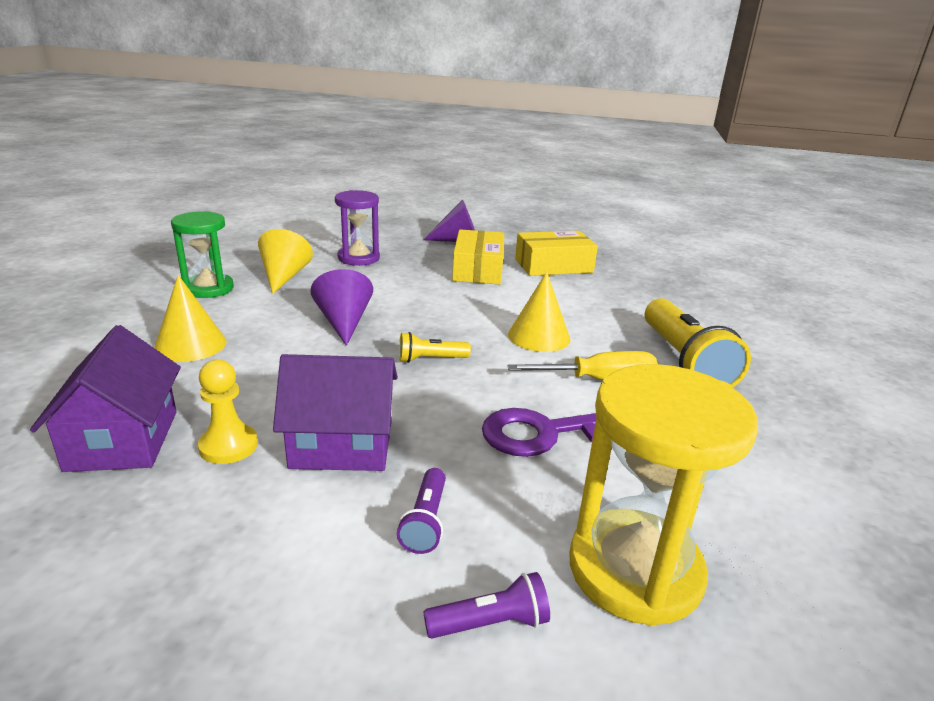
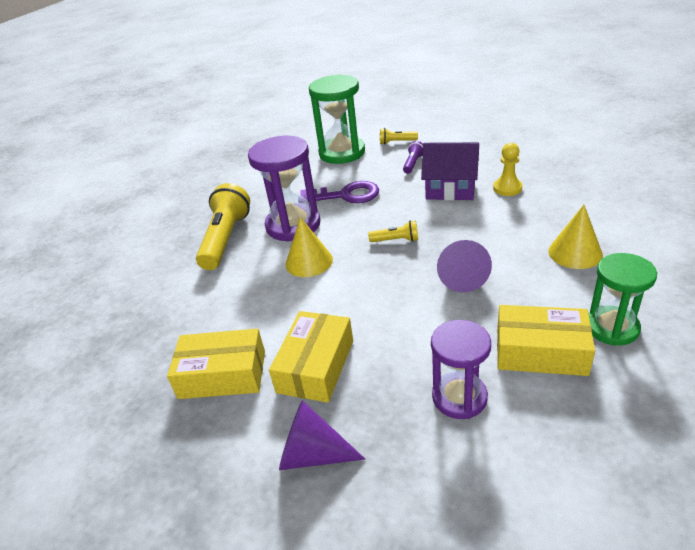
camera: 160 degrees left, 10 degrees up
(123, 440) = (564, 190): purple house -> none
(284, 277) = (540, 351): yellow cone -> yellow box
(490, 623) = (396, 142): purple flashlight -> yellow flashlight
(600, 380) = (293, 225): yellow screwdriver -> purple hourglass
(635, 570) = (342, 153): yellow hourglass -> green hourglass

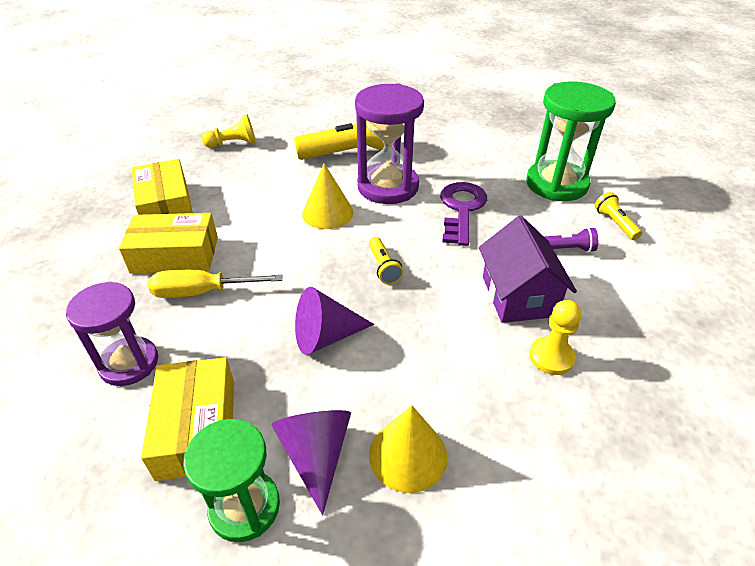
camera: 65 degrees right, 5 degrees up
(140, 317) = (233, 144): none -> yellow pawn
(312, 454) = (73, 278): purple cone -> purple cone (316, 455)
(346, 195) = (461, 209): purple key -> purple key turned 150 degrees counterclockwise
(381, 347) = (201, 292): none -> yellow screwdriver

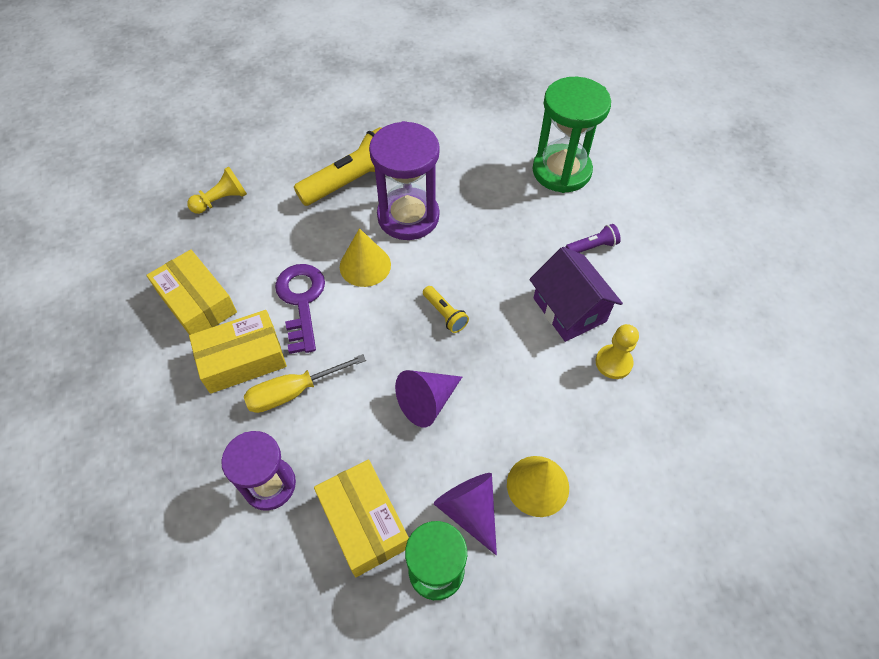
camera: 20 degrees left, 15 degrees up
(461, 209) = (487, 225): purple key -> purple key (301, 301)
(614, 223) = (624, 205): yellow flashlight -> none

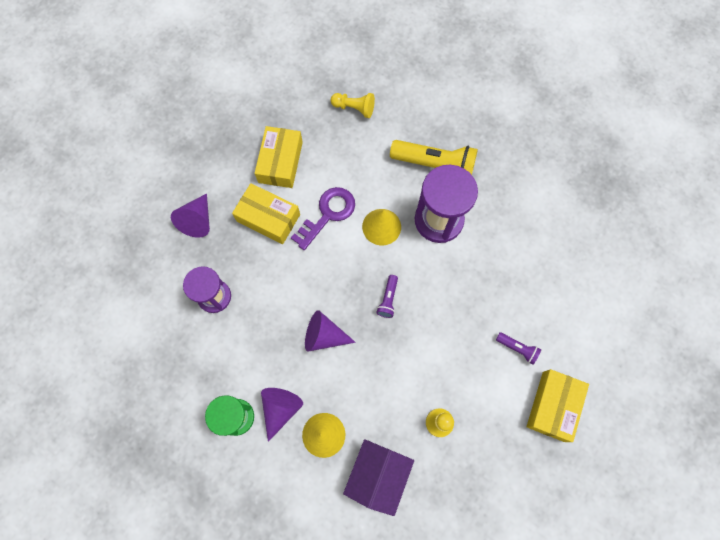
camera: 50 degrees right, 15 degrees up
(162, 434) = (197, 220): none -> purple cone
(292, 392) = (271, 261): yellow screwdriver -> none
(364, 522) = (232, 360): yellow box -> yellow box (553, 406)
(445, 314) = (388, 299): yellow flashlight -> purple flashlight
(561, 171) = (565, 283): green hourglass -> none
(569, 310) = (455, 369): purple house -> purple house (378, 475)

